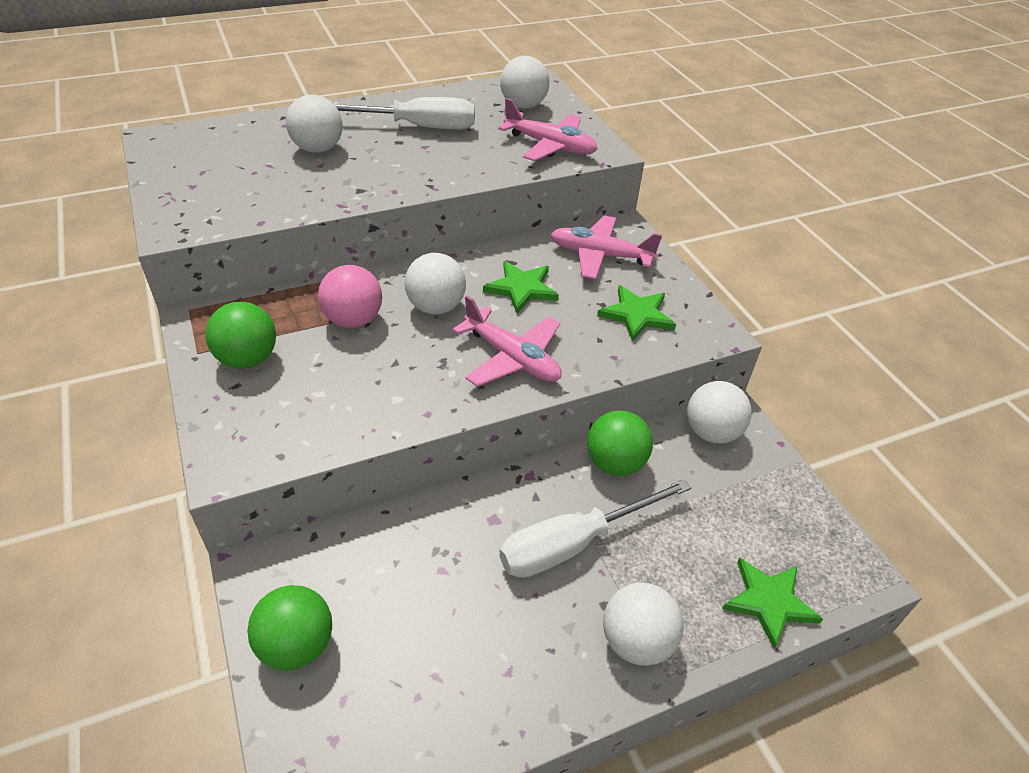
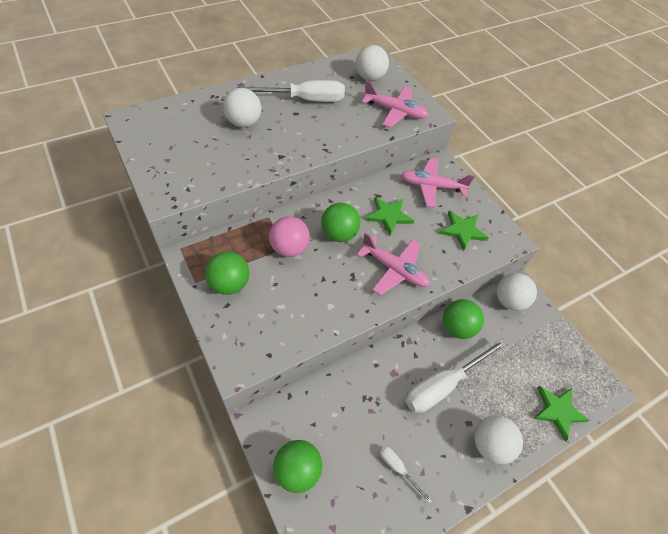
camera: 10 degrees left, 10 degrees up
(436, 307) = (339, 234): white ball -> green ball
(467, 661) = (398, 468): none -> white screwdriver

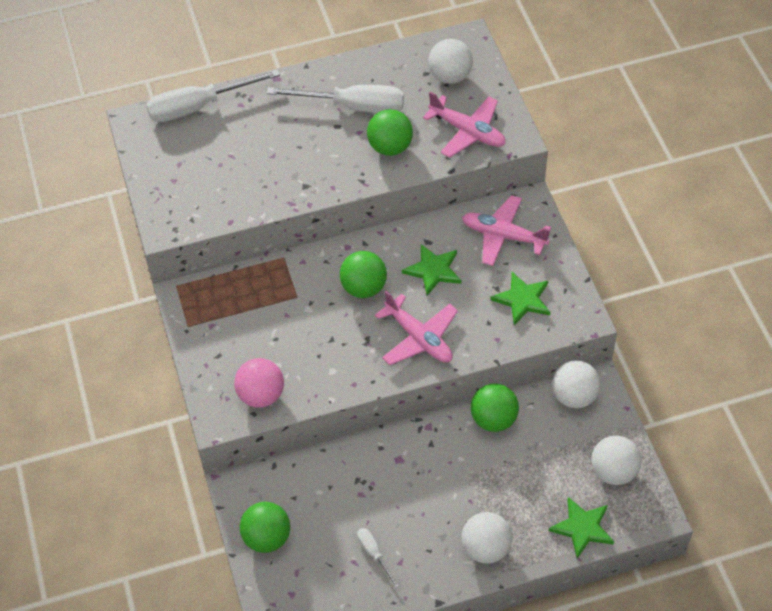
camera: 20 degrees right, 0 degrees up
(229, 284) = (224, 333): green ball -> green ball (390, 147)
(244, 123) = (270, 136): white ball -> white ball (613, 471)
(289, 248) = (300, 299): pink ball -> pink ball (261, 395)
(443, 385) = (453, 480): white screwdriver -> white screwdriver (198, 106)

